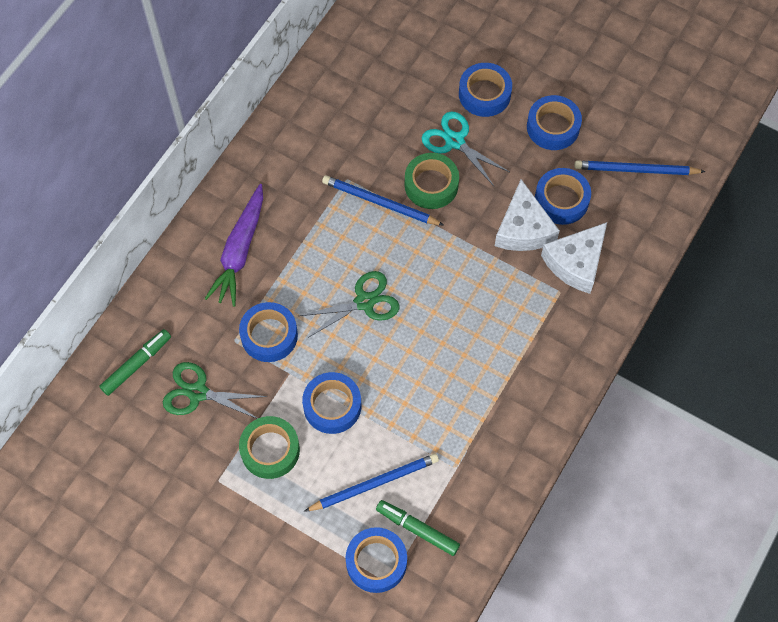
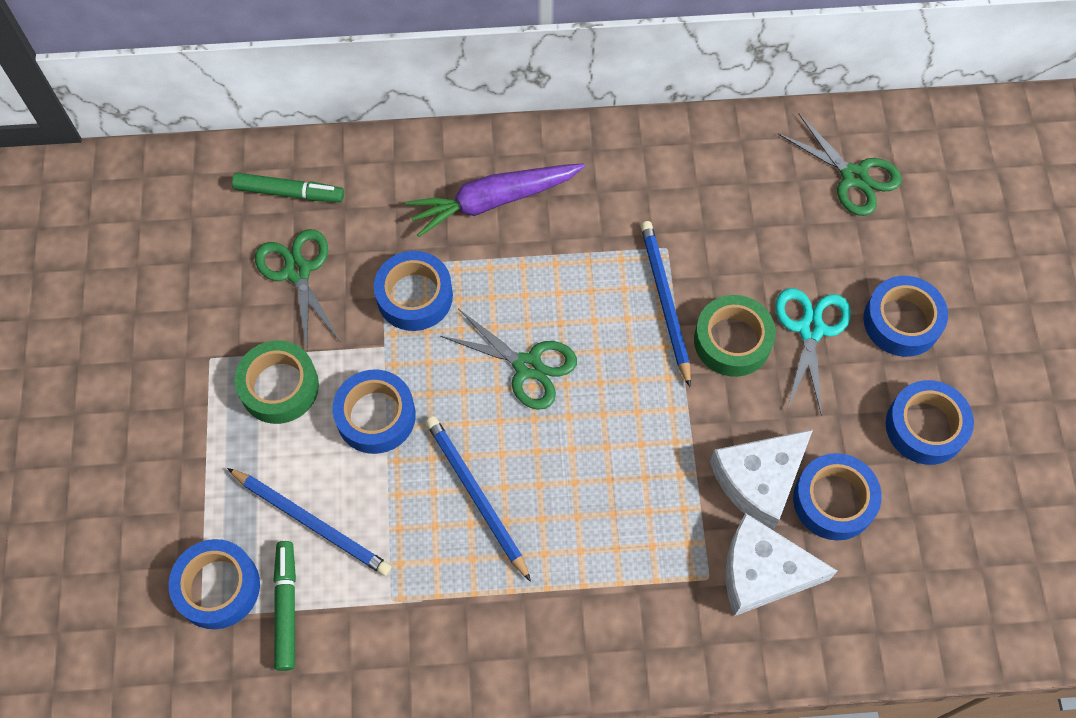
camera: 55 degrees right, 0 degrees up
(379, 54) = (854, 177): none -> green scissors
(636, 170) = (951, 564): blue pencil -> blue pencil (476, 496)

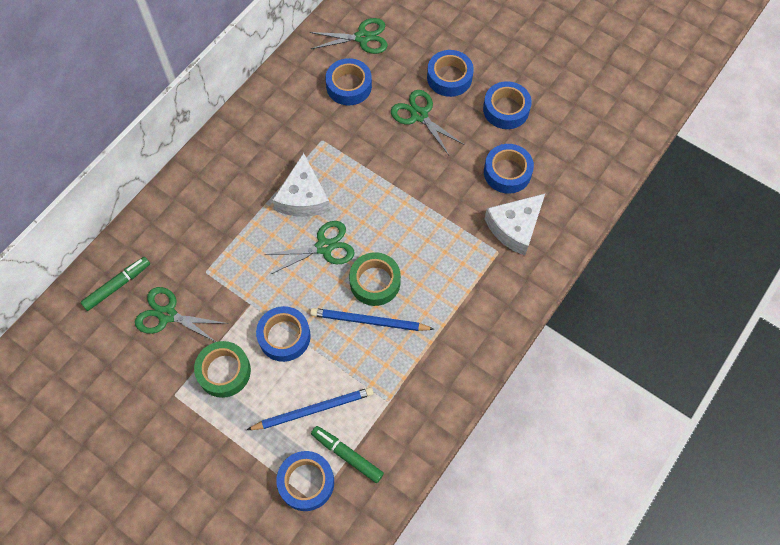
camera: 50 degrees left, 0 degrees up
(414, 296) = (237, 269): blue tape -> blue tape (349, 86)
(493, 201) = (221, 194): purple carrot -> none
(665, 301) = (348, 162): blue pencil -> none
(732, 340) = (394, 150): green tape -> green tape (375, 282)
(759, 480) = (471, 194): white cheese -> white cheese (303, 197)
(811, 329) = (419, 115): turquoise scissors -> green scissors

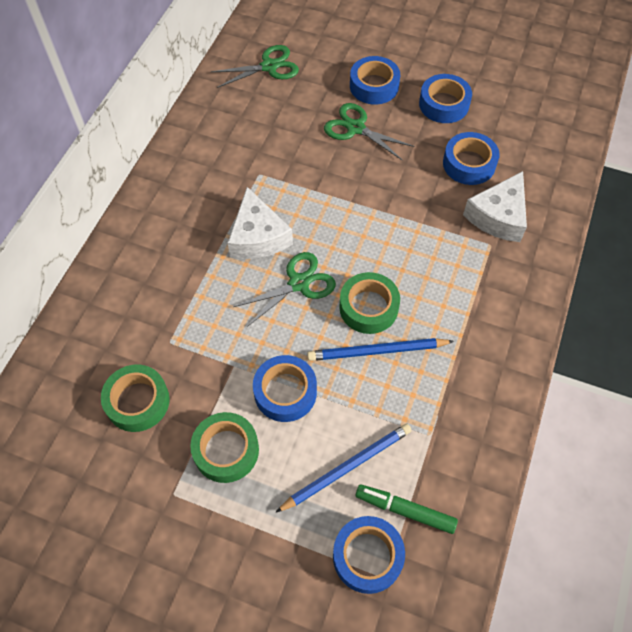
camera: 15 degrees left, 5 degrees down
(117, 285) = (67, 383): green marker -> none
(167, 314) = (137, 401): green scissors -> green tape
(349, 86) = (270, 115): blue tape -> none

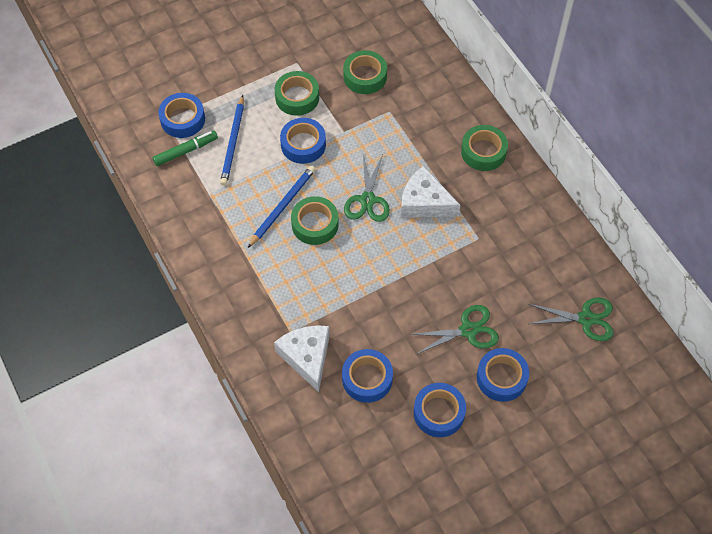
camera: 130 degrees right, 0 degrees up
(155, 228) = (483, 152): none -> green tape
(269, 66) = (586, 319): green scissors -> green scissors turned 105 degrees counterclockwise

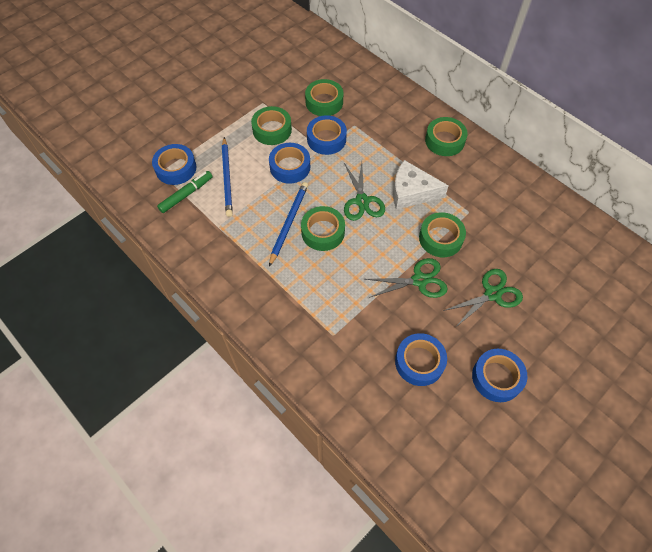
camera: 15 degrees left, 0 degrees up
(307, 357) = (356, 355): white cheese -> none
(436, 260) = (440, 238): none -> green tape
(501, 378) = (539, 330): blue tape -> blue tape (326, 139)
(586, 319) = (588, 259): green scissors -> green scissors (419, 280)

